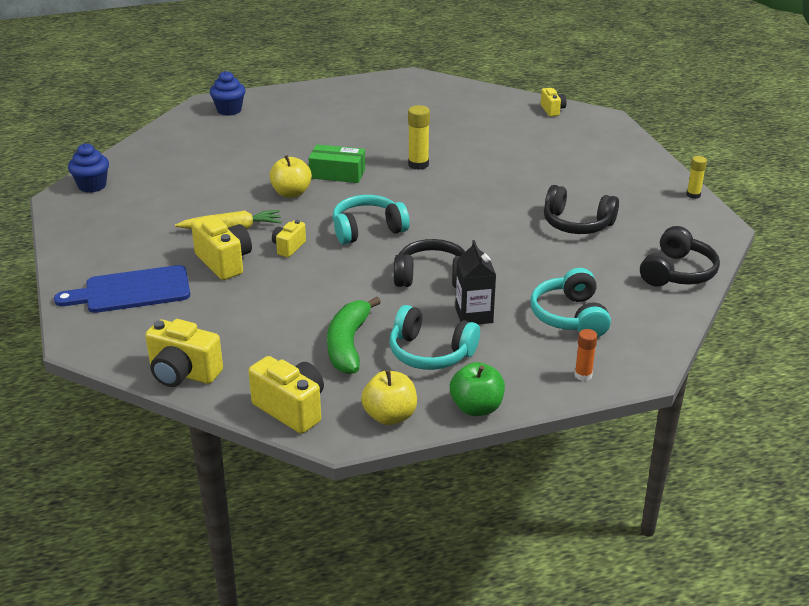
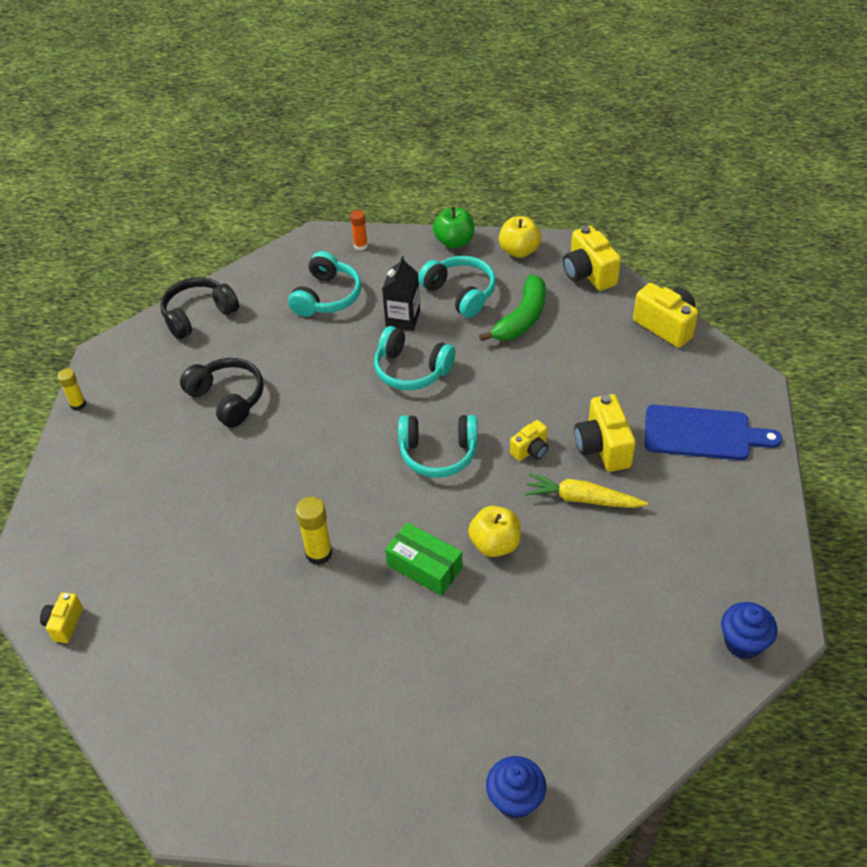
camera: 155 degrees left, 15 degrees up
(432, 277) = (411, 370): black headphones -> turquoise headphones

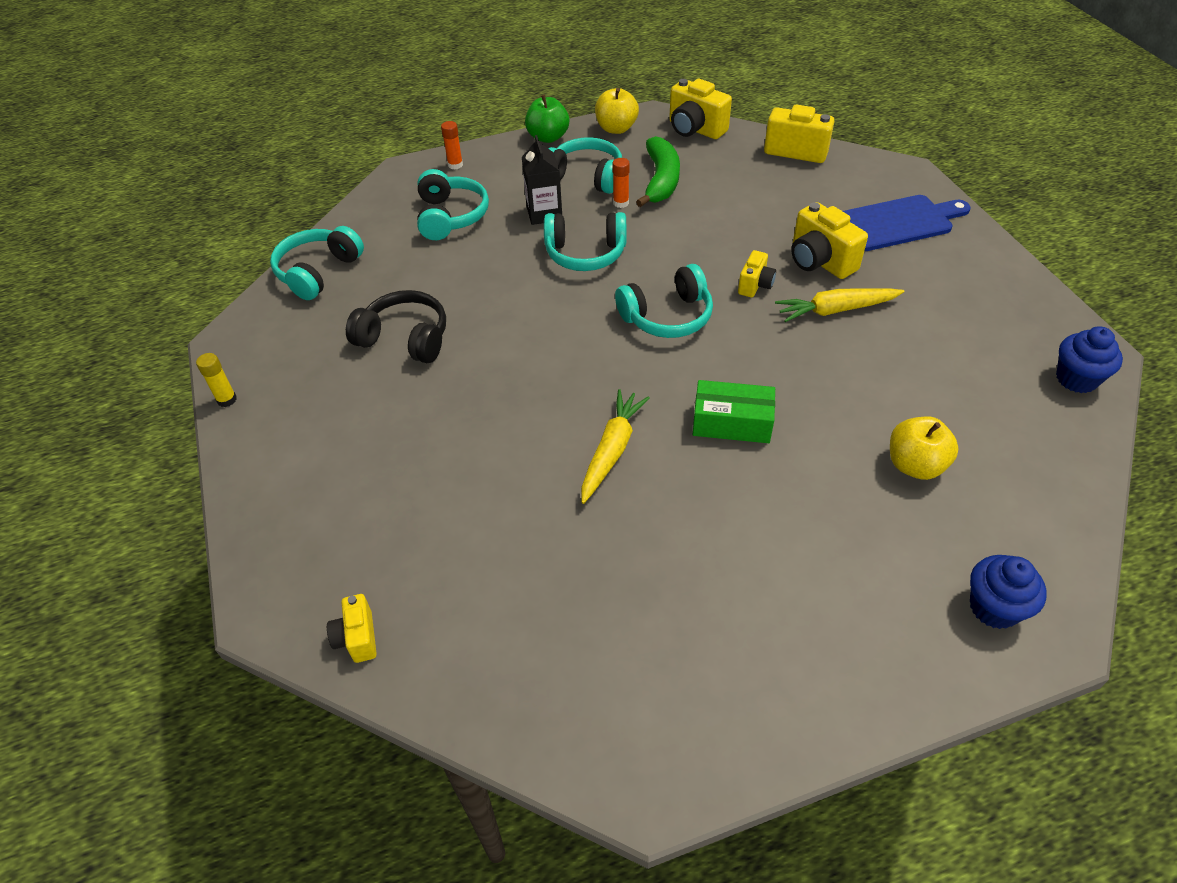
camera: 25 degrees left, 0 degrees up
(198, 315) = (318, 272): black headphones -> turquoise headphones
(319, 553) = (612, 450): yellow glue stick -> yellow carrot
(472, 330) = (621, 203): none -> orange glue stick
(495, 544) = (785, 377): yellow apple -> yellow apple (915, 465)

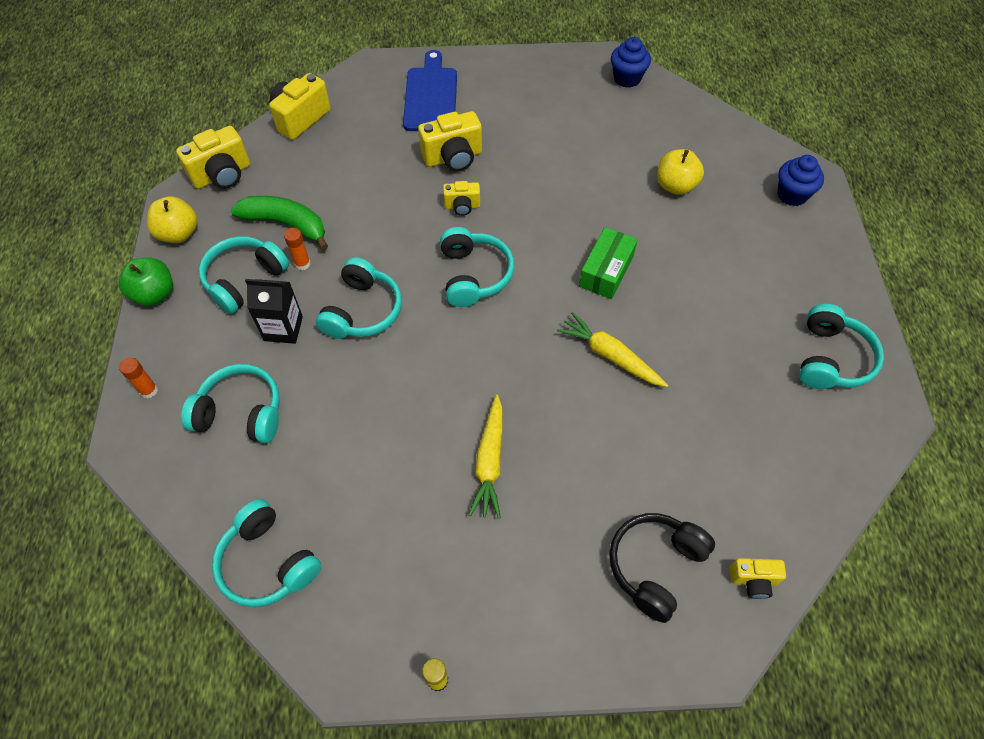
camera: 75 degrees left, 10 degrees up
(405, 338) = (415, 489): black headphones -> black headphones (655, 566)
(709, 693) = (831, 358): none -> turquoise headphones
(755, 285) = (462, 206): yellow camera -> yellow camera turned 135 degrees clockwise
(836, 310) = (512, 169): yellow carrot -> yellow carrot (489, 461)

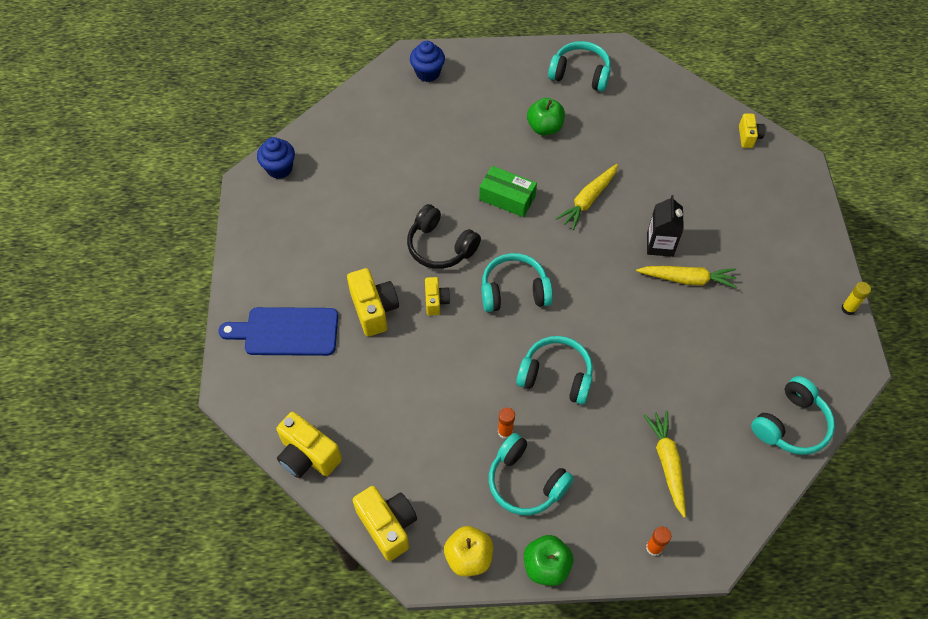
camera: 90 degrees left, 0 degrees up
(241, 413) = (667, 463): turquoise headphones -> yellow carrot
(283, 328) = (579, 440): black carton -> black carton (660, 244)
(286, 224) = (456, 452): green banana -> none
(655, 566) = (748, 186): black headphones -> black headphones (440, 246)
(675, 186) = (416, 145): yellow apple -> none
(724, 313) = (544, 127): none -> green apple

